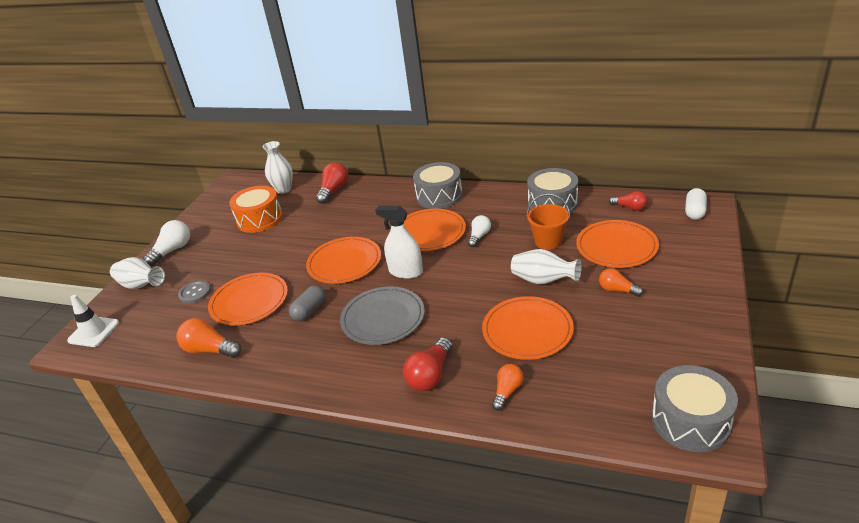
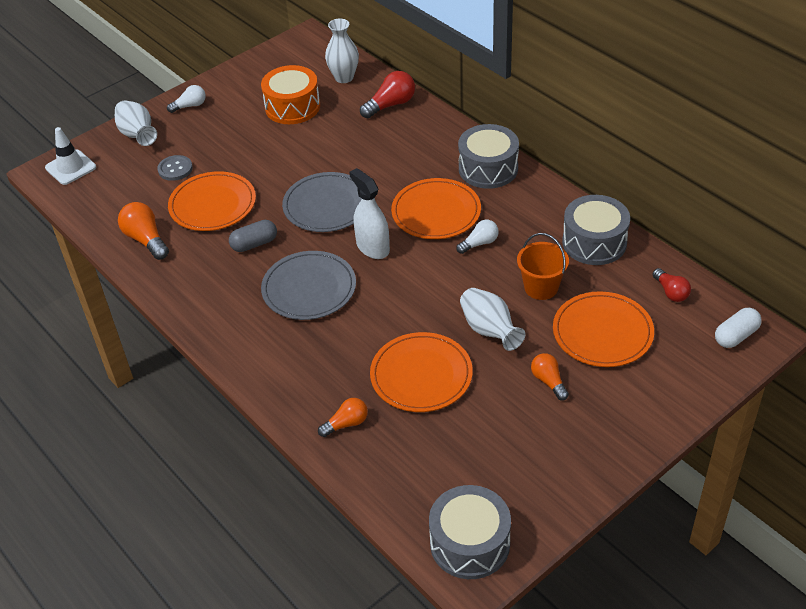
camera: 30 degrees right, 10 degrees up
(172, 250) = (190, 106): white light bulb -> white light bulb, size x0.65
(344, 263) = (327, 205): orange plate -> grey plate
(430, 375) = (298, 370): red light bulb -> none

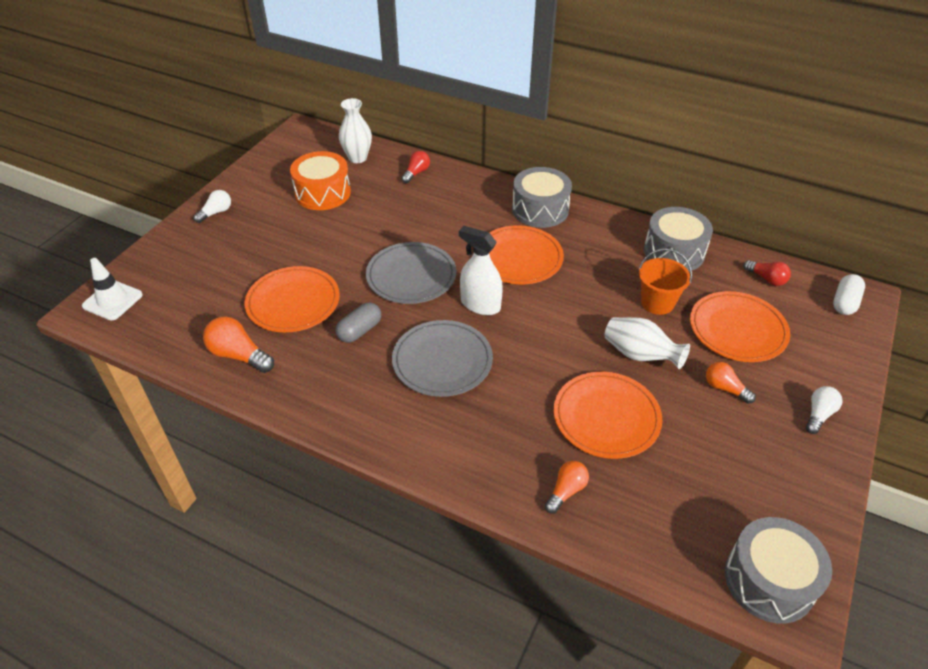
camera: 25 degrees left, 0 degrees up
(138, 135) = (174, 252): white vase -> none
(175, 169) = (233, 276): grey button -> none
(391, 105) = (416, 173): red light bulb -> red light bulb, size x0.65
(479, 243) = (576, 277): white light bulb -> white light bulb (818, 415)

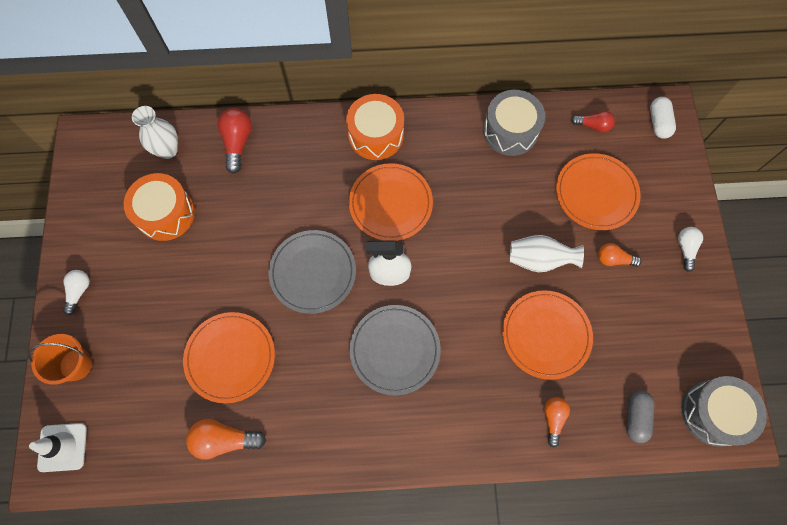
camera: 30 degrees left, 25 degrees up
(360, 331) = (308, 356): grey capsule -> grey capsule (636, 417)
(416, 173) = (237, 143): red light bulb -> red light bulb, size x1.54
(540, 209) = (376, 135): grey drum -> orange drum
(657, 303) = (525, 196): orange bucket -> orange bucket (76, 364)

